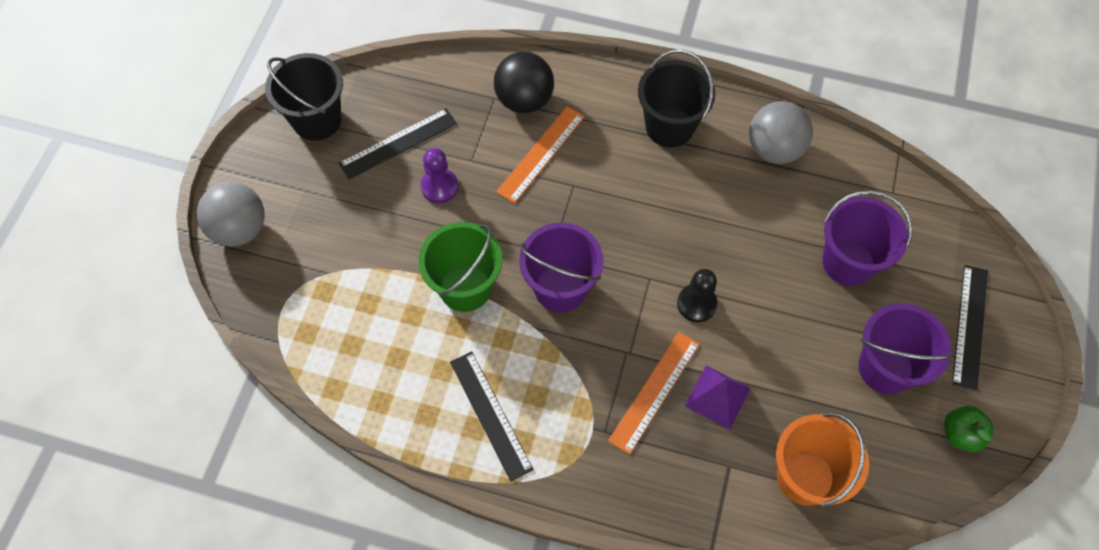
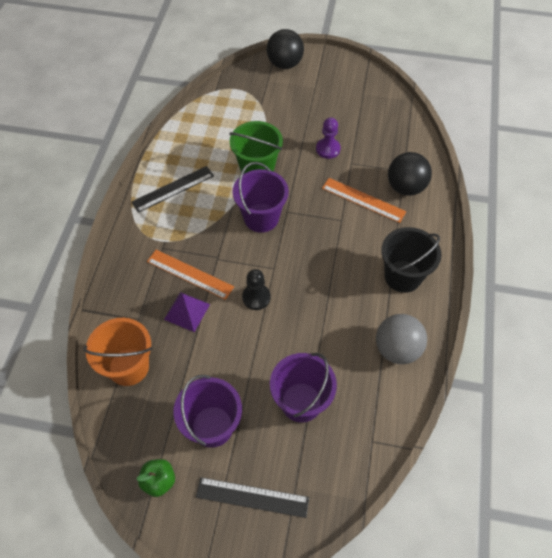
camera: 85 degrees right, 5 degrees down
(240, 229) = (285, 64): grey ball -> black ball
(317, 120) = (366, 85): black bucket -> none
(398, 143) = (356, 125): black ruler -> none

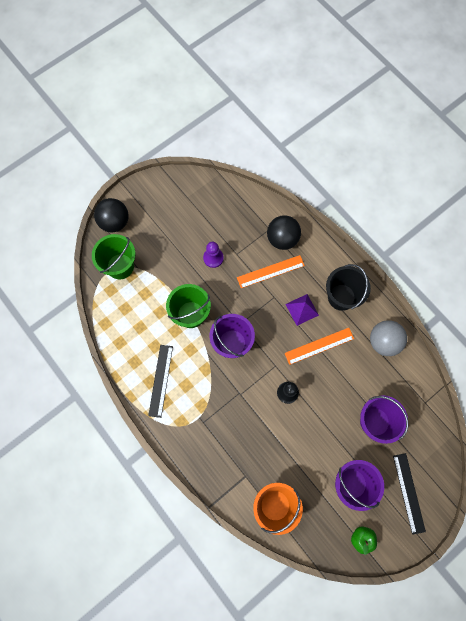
camera: 50 degrees left, 15 degrees up
(187, 311) = (264, 442): purple pyramid -> purple pyramid (302, 309)
(190, 274) = (238, 419): orange ruler -> orange ruler (319, 346)
(249, 93) = (120, 266): none -> green bucket
(252, 497) = (408, 493): black ruler -> black ruler turned 60 degrees counterclockwise

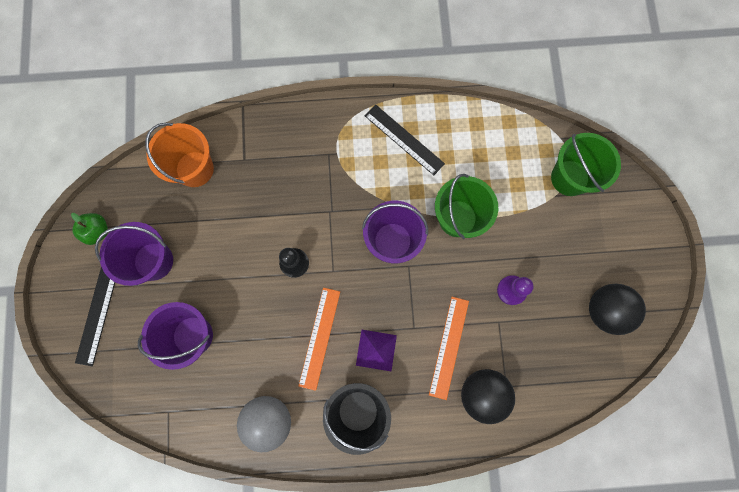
camera: 125 degrees right, 5 degrees up
(114, 222) = (633, 205): black ball -> black ball (605, 310)
(408, 493) = (97, 314): black ruler -> black ruler turned 75 degrees clockwise

